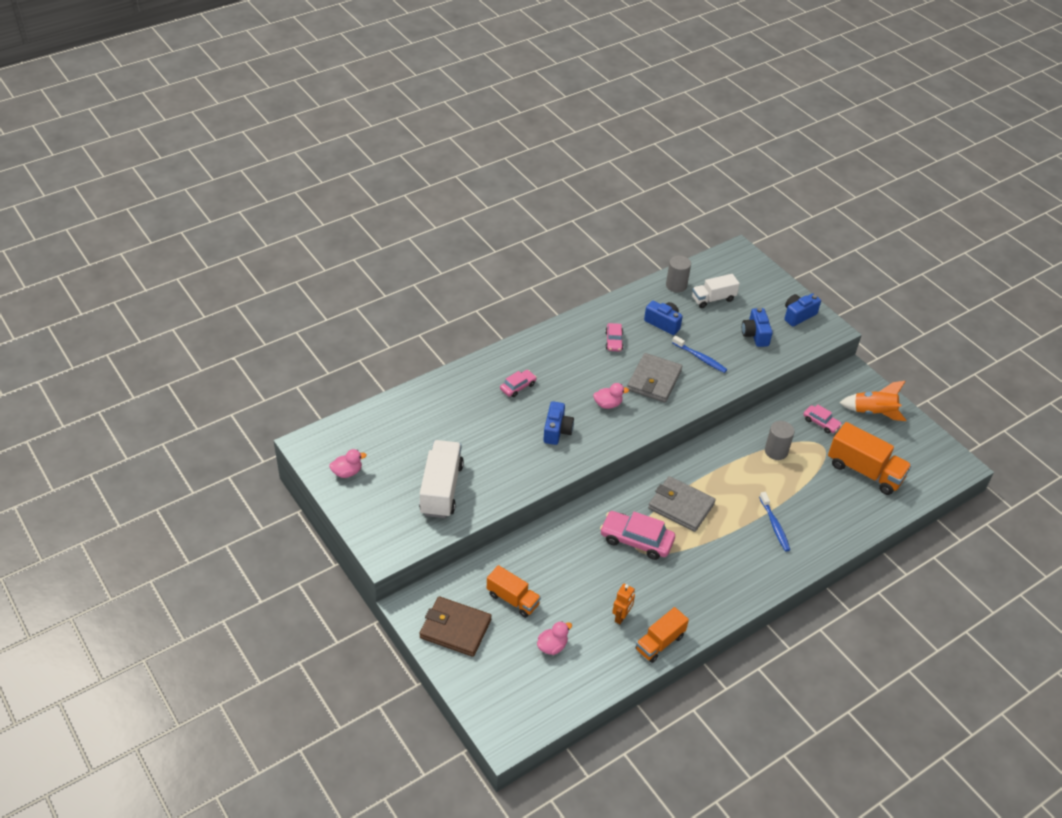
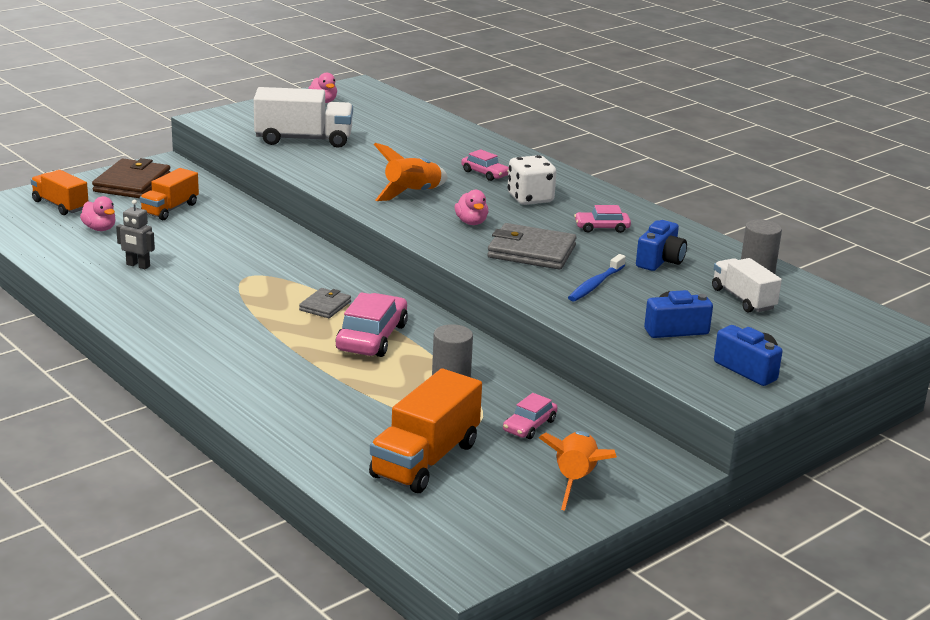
camera: 85 degrees right, 20 degrees down
(557, 431) = (412, 193): blue camera -> orange rocket
(565, 369) = (530, 198): none -> white dice
(621, 617) = (138, 265): orange robot -> grey robot
(636, 540) = (262, 276): pink car -> pink car (372, 337)
(660, 642) = (94, 287): orange truck -> orange truck (60, 205)
(681, 506) = (325, 306): grey wallet -> grey wallet, size x0.56
(774, 525) = (296, 372): blue toothbrush -> none

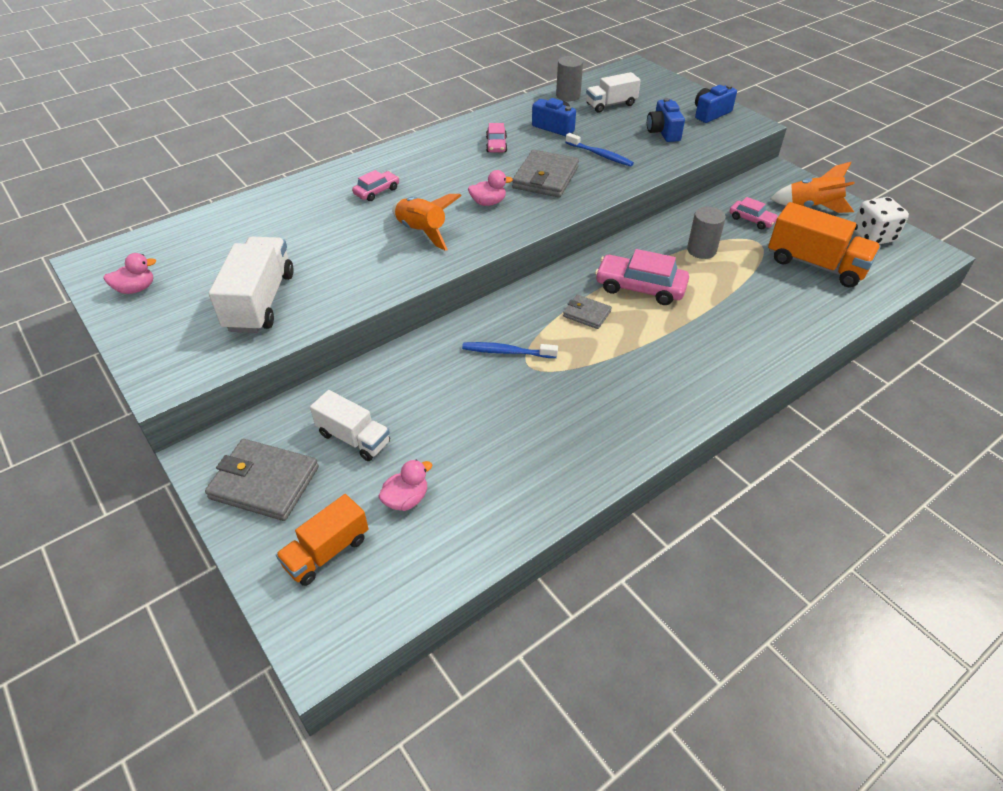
camera: 85 degrees left, 20 degrees up
(132, 183) = (264, 483): brown wallet -> grey wallet
(138, 265) = (509, 452): grey robot -> none
(170, 209) = (354, 438): orange truck -> white truck
(268, 267) = (507, 352): none -> blue toothbrush
(530, 198) = (436, 172): white dice -> white dice (872, 236)

